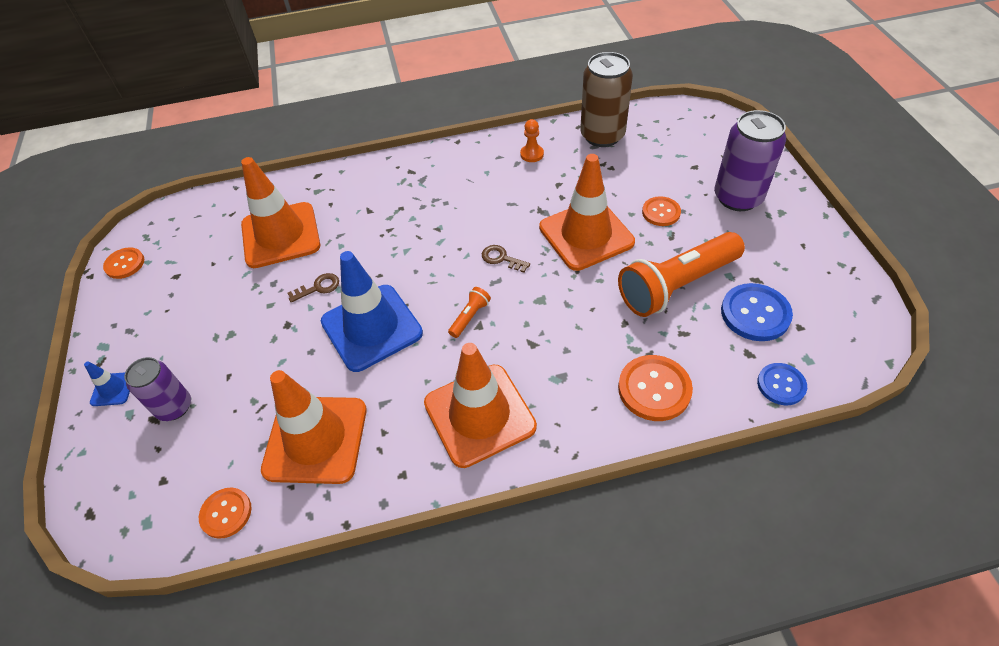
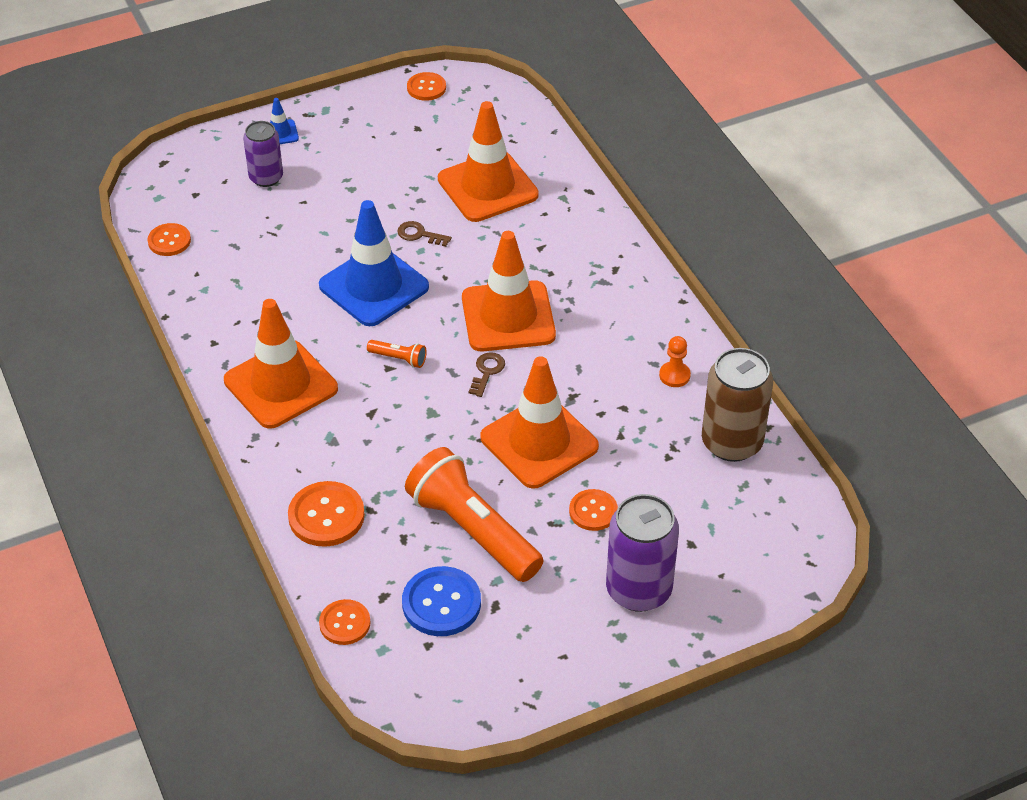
camera: 75 degrees right, 5 degrees down
(316, 439) = (243, 277): orange traffic cone -> orange traffic cone (508, 317)
(318, 287) = (419, 234): brown key -> brown key turned 150 degrees clockwise
(781, 385) = (345, 623): blue button -> orange button

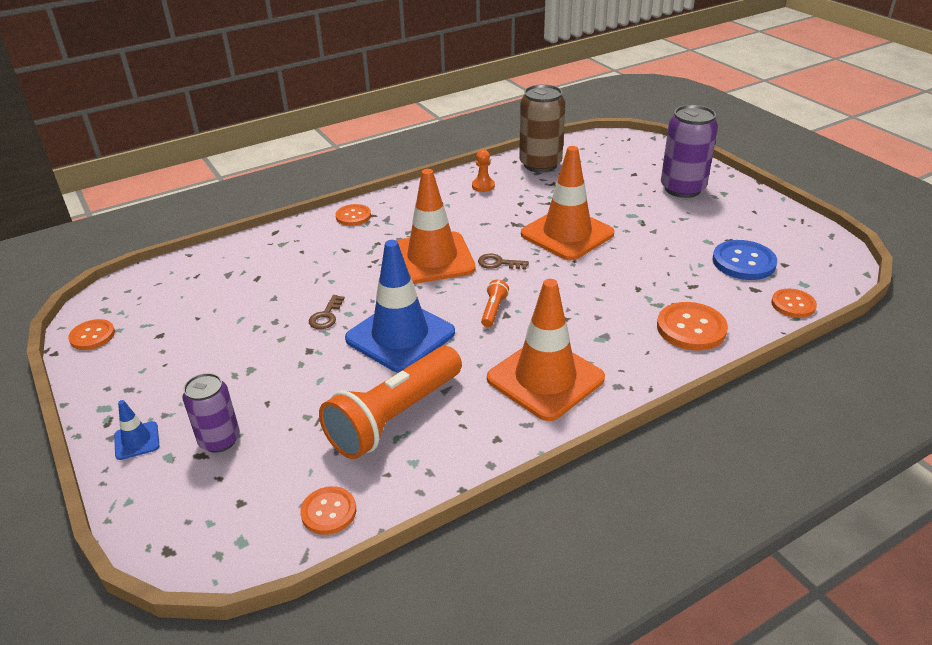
camera: 95 degrees left, 10 degrees down
(473, 530) = (667, 255): orange flashlight -> orange flashlight (394, 417)
(487, 187) = (262, 283): orange traffic cone -> none
(593, 511) = (624, 208): orange button -> orange button (353, 216)

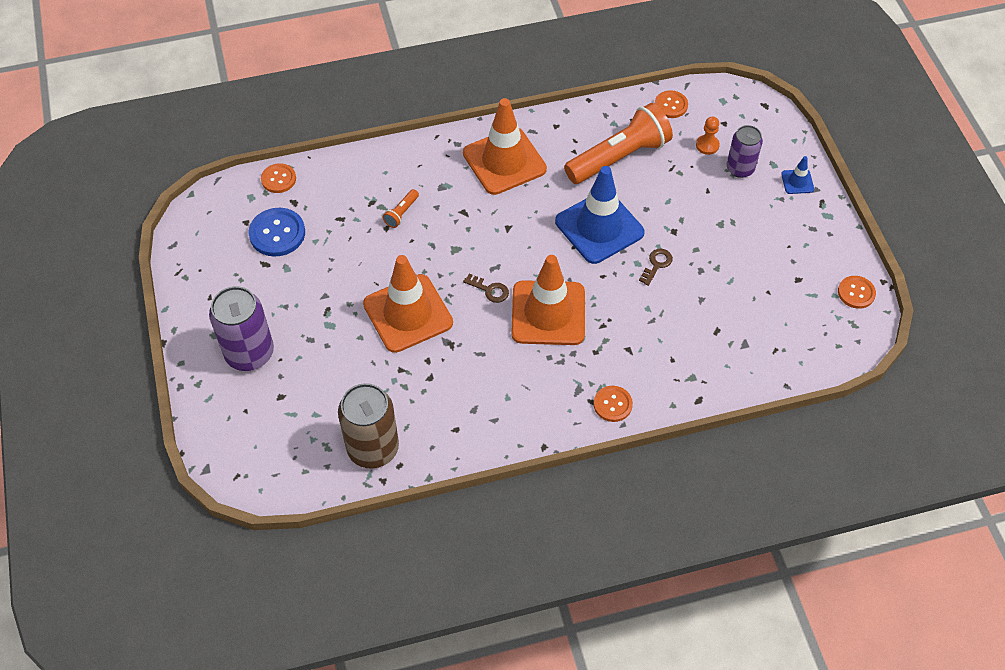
camera: 165 degrees left, 20 degrees up
(483, 186) = (456, 422): orange pawn -> orange pawn (707, 145)
(493, 310) = (516, 235): orange flashlight -> orange flashlight (401, 213)
(691, 328) = (373, 177): orange button -> none

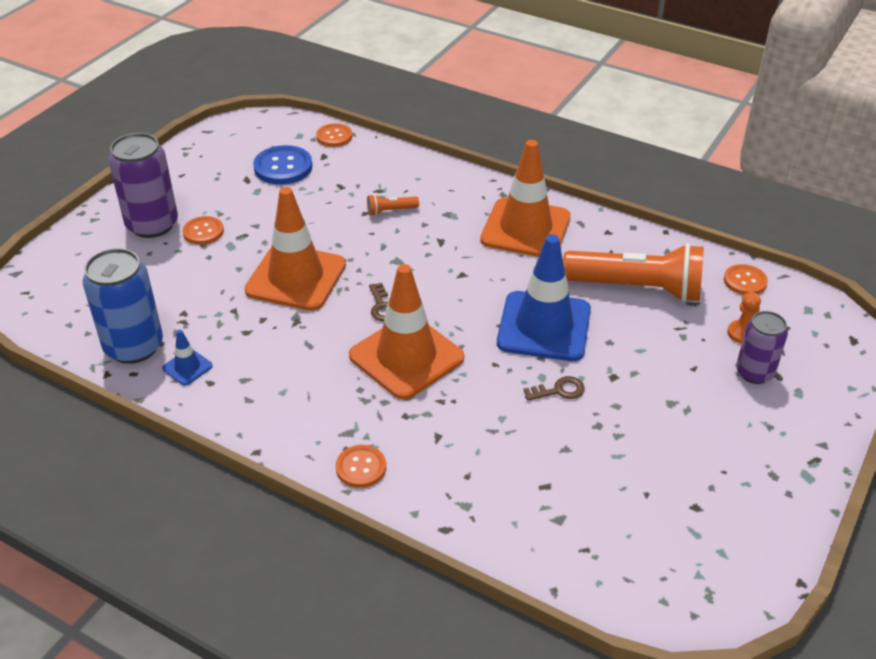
camera: 45 degrees right, 15 degrees down
(373, 448) = (134, 347): brown can -> blue can
(797, 182) = (808, 424): blue traffic cone -> blue traffic cone (187, 367)
(856, 293) = (751, 568): orange button -> orange button (203, 232)

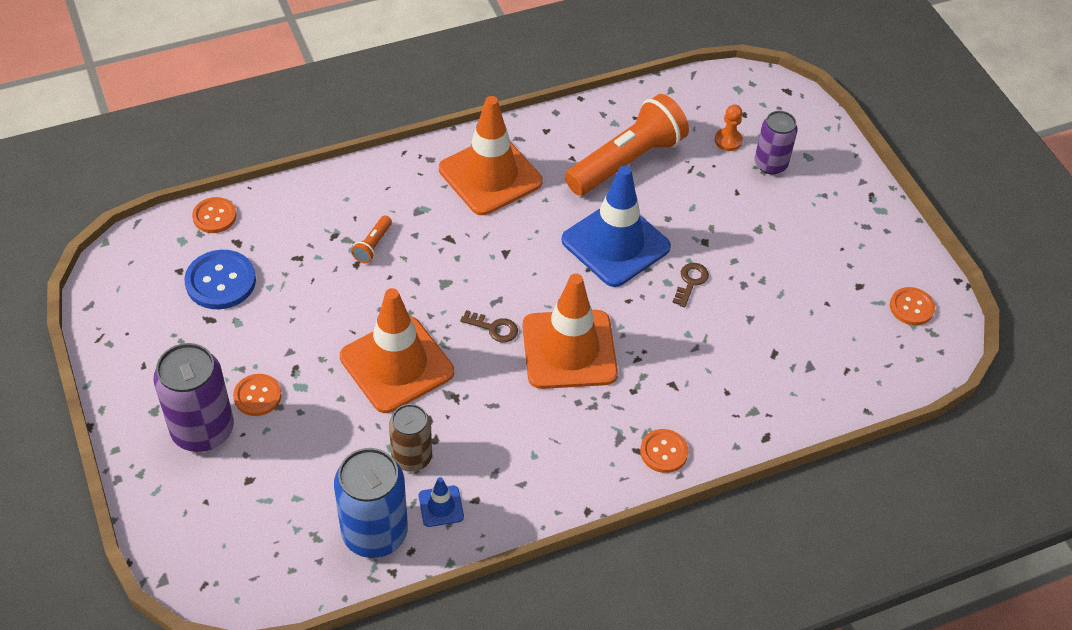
camera: 55 degrees left, 10 degrees up
(219, 329) = (412, 457): none -> brown can
(745, 281) = (678, 98): orange button -> orange button (911, 307)

